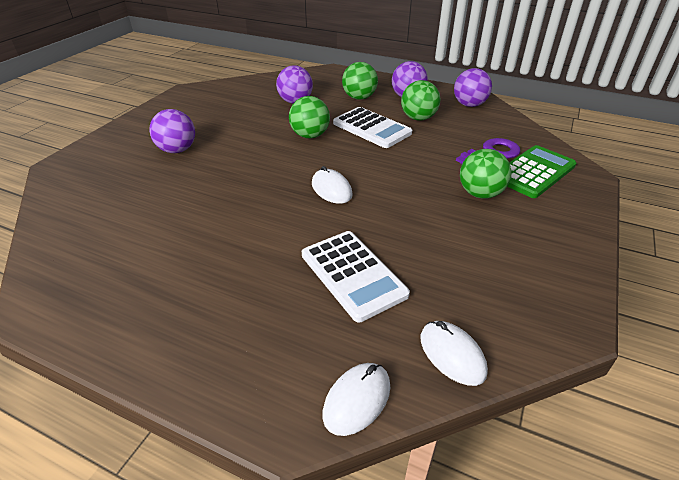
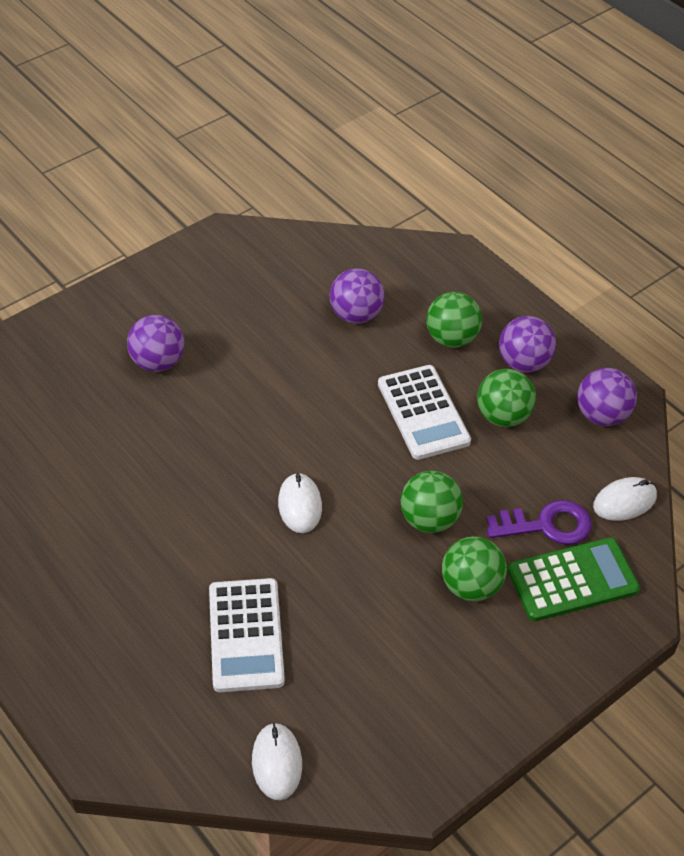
camera: 25 degrees right, 10 degrees up
(310, 135) = (333, 396): green ball -> green ball (429, 519)
(357, 400) = (166, 763): white mouse -> white mouse (624, 501)

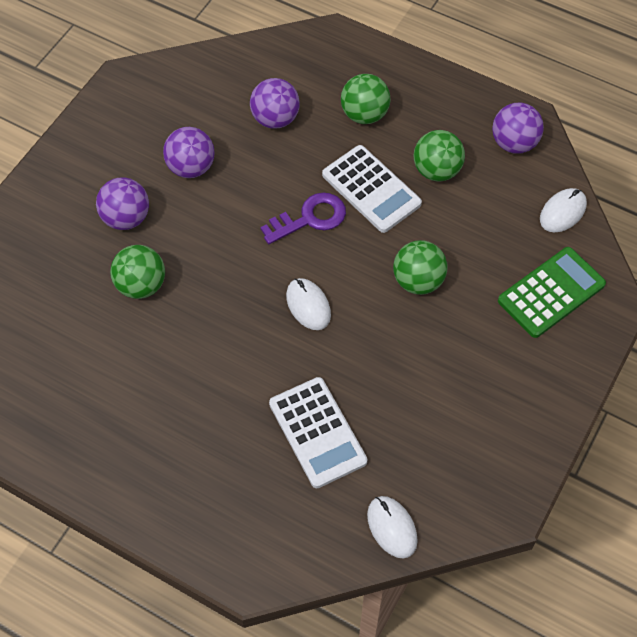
camera: 20 degrees left, 10 degrees up
(471, 586) = (476, 326): green ball -> green ball (141, 285)
(523, 363) = (432, 117): purple ball -> purple ball (191, 167)
(546, 525) = (512, 253): purple key -> purple key (310, 218)

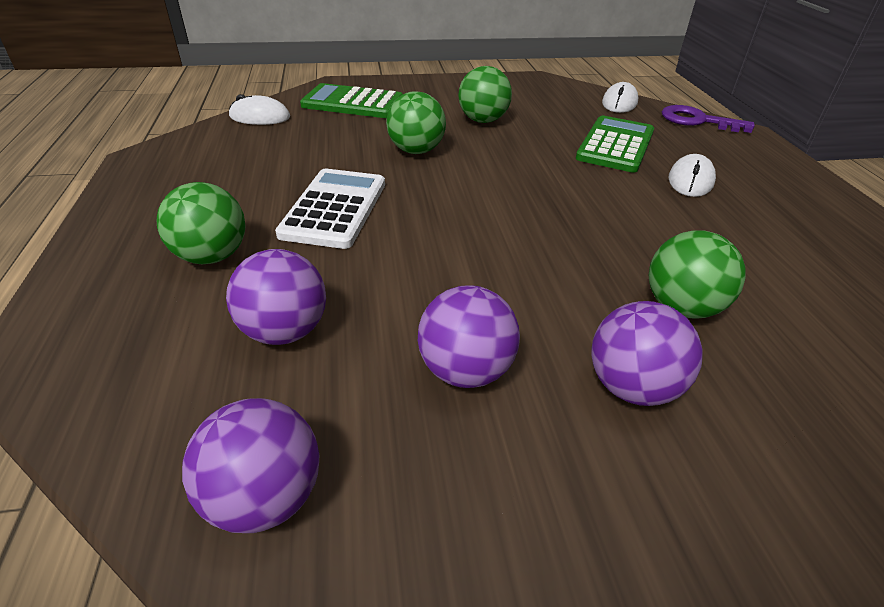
camera: 130 degrees left, 20 degrees down
(308, 305) = (522, 190): white mouse -> white mouse (690, 180)
(310, 218) = (421, 230): purple key -> purple key (698, 121)
(317, 432) = (615, 145): white calculator -> green calculator
(436, 171) = (266, 182): green ball -> green ball (483, 120)
(514, 143) = (187, 155): purple ball -> purple ball (265, 497)

